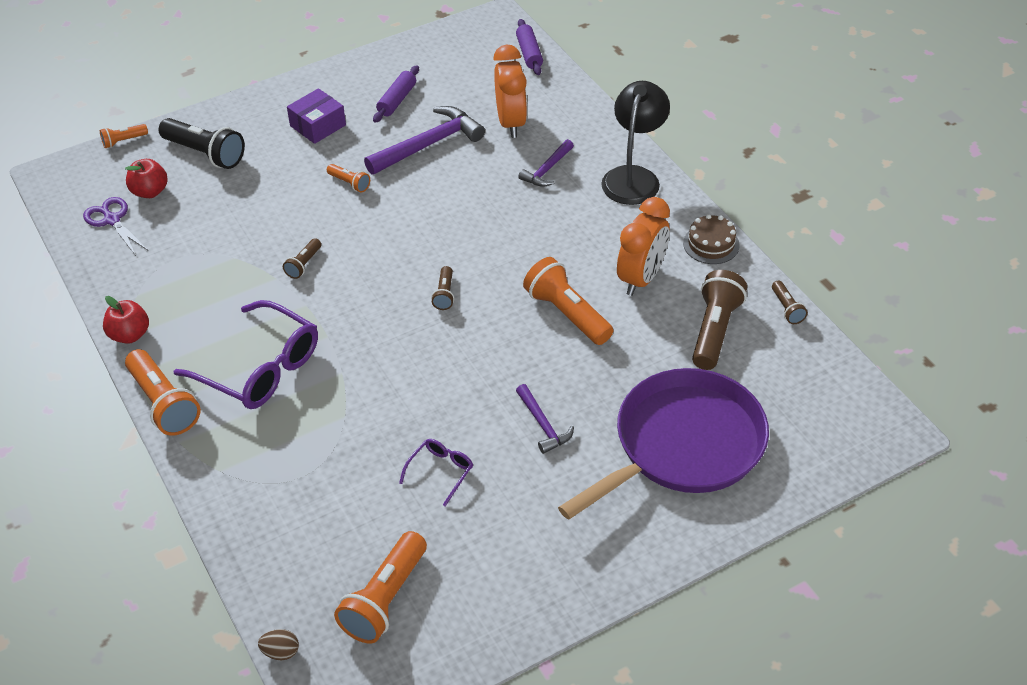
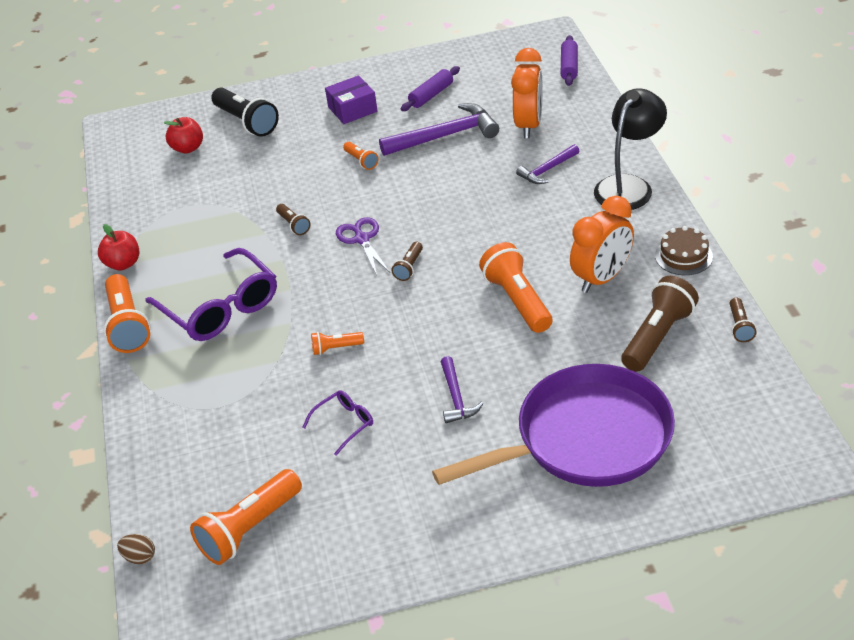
camera: 20 degrees right, 5 degrees down
(112, 220) = (147, 168): purple scissors -> purple scissors (362, 239)
(123, 141) = (183, 105): orange flashlight -> orange flashlight (336, 348)
(304, 264) = (293, 225): brown flashlight -> brown flashlight turned 75 degrees counterclockwise

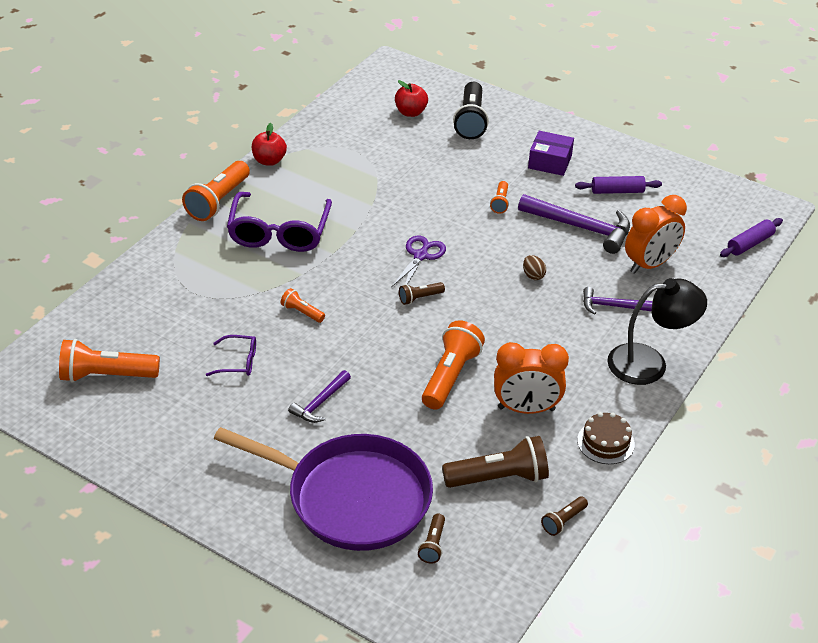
camera: 40 degrees right, 0 degrees up
(139, 557) = (38, 341): brown egg -> brown egg (533, 275)
(293, 225) = (395, 213): brown flashlight -> brown flashlight (433, 545)

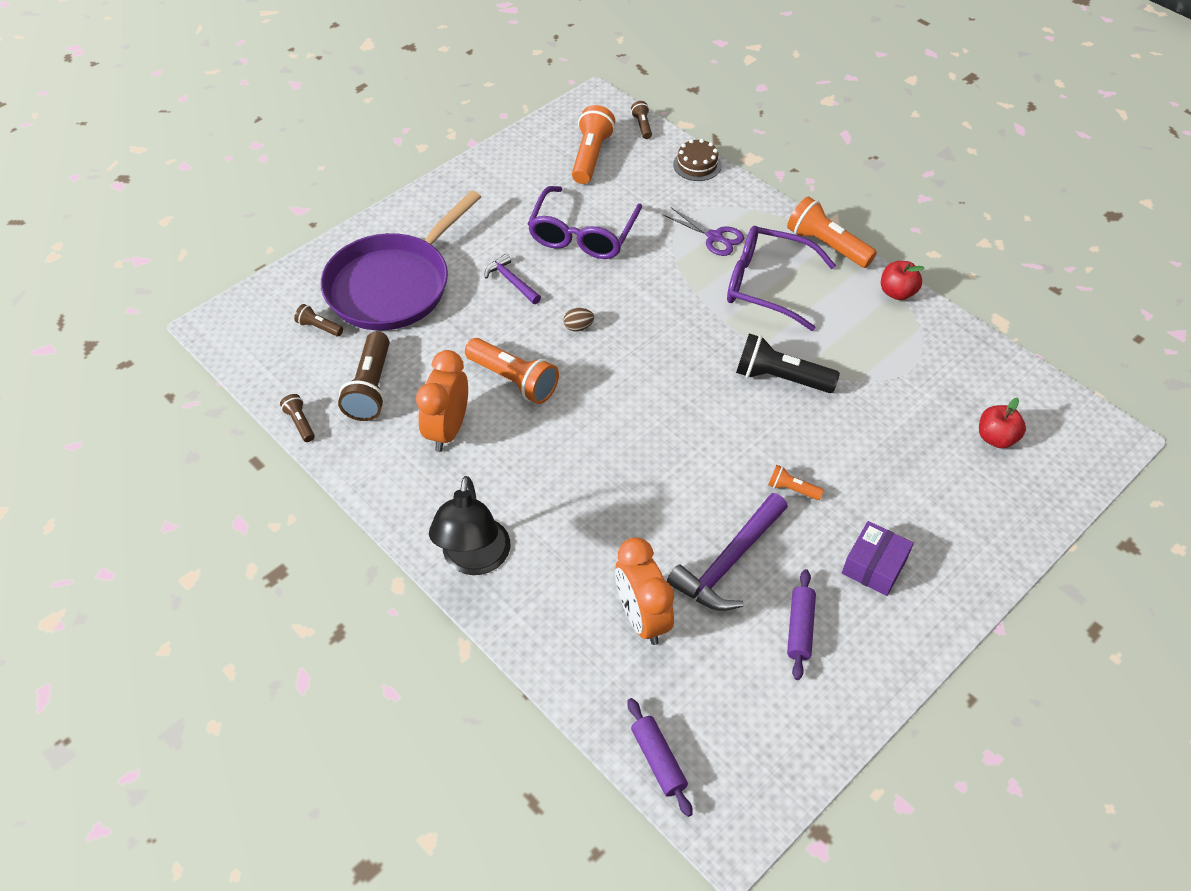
camera: 105 degrees right, 10 degrees up
(239, 362) = (582, 235): purple glasses -> purple glasses, size x2.10
(302, 312) = (638, 285): orange flashlight -> none
(420, 256) = (705, 393): purple scissors -> purple scissors (714, 237)
(420, 298) = (636, 379): brown flashlight -> brown flashlight (642, 126)
(471, 121) = (975, 499): black flashlight -> black flashlight (780, 378)
(533, 275) = (649, 488): brown egg -> brown egg (578, 327)
(605, 442) = (378, 484): brown cake -> brown cake (697, 165)
(611, 306) = (577, 551): purple hammer -> none

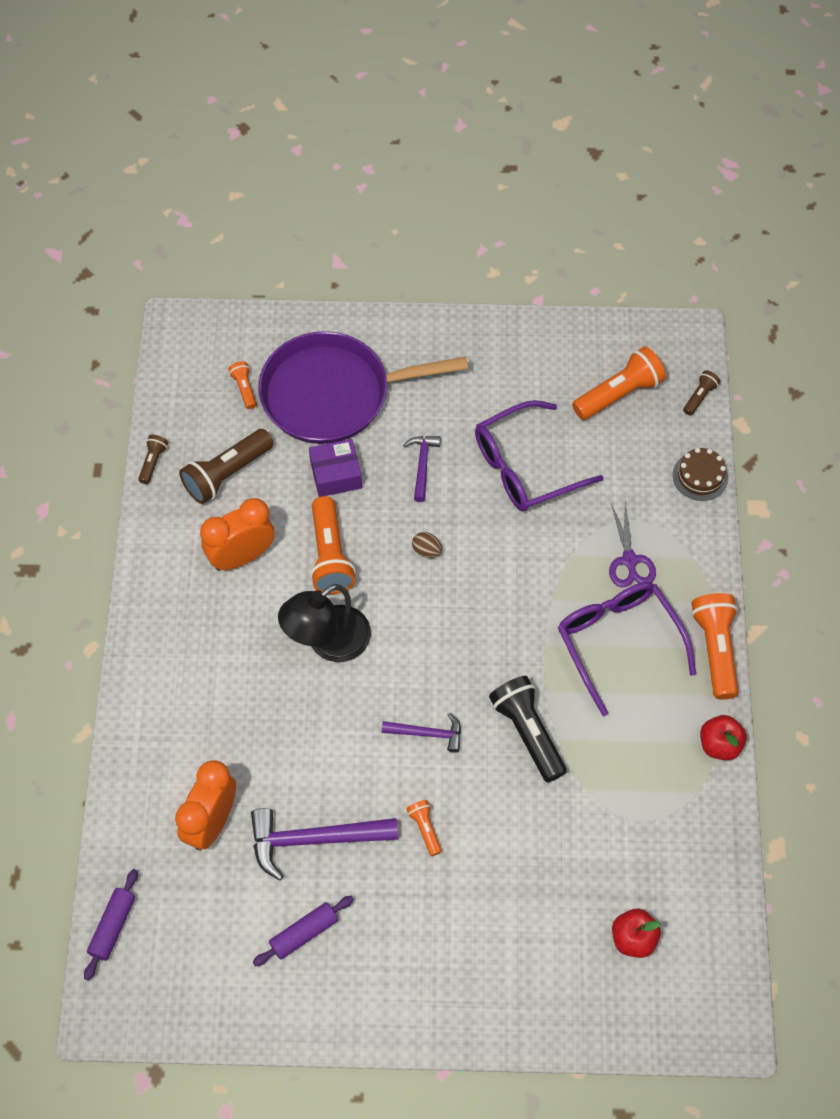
camera: 45 degrees right, 10 degrees up
(319, 327) = (244, 388): brown flashlight -> orange flashlight
(474, 560) = (153, 675): black lamp -> black lamp (328, 642)
(719, 431) = (428, 733): none -> purple hammer
(874, 566) = (410, 942): purple box -> purple box (336, 474)

